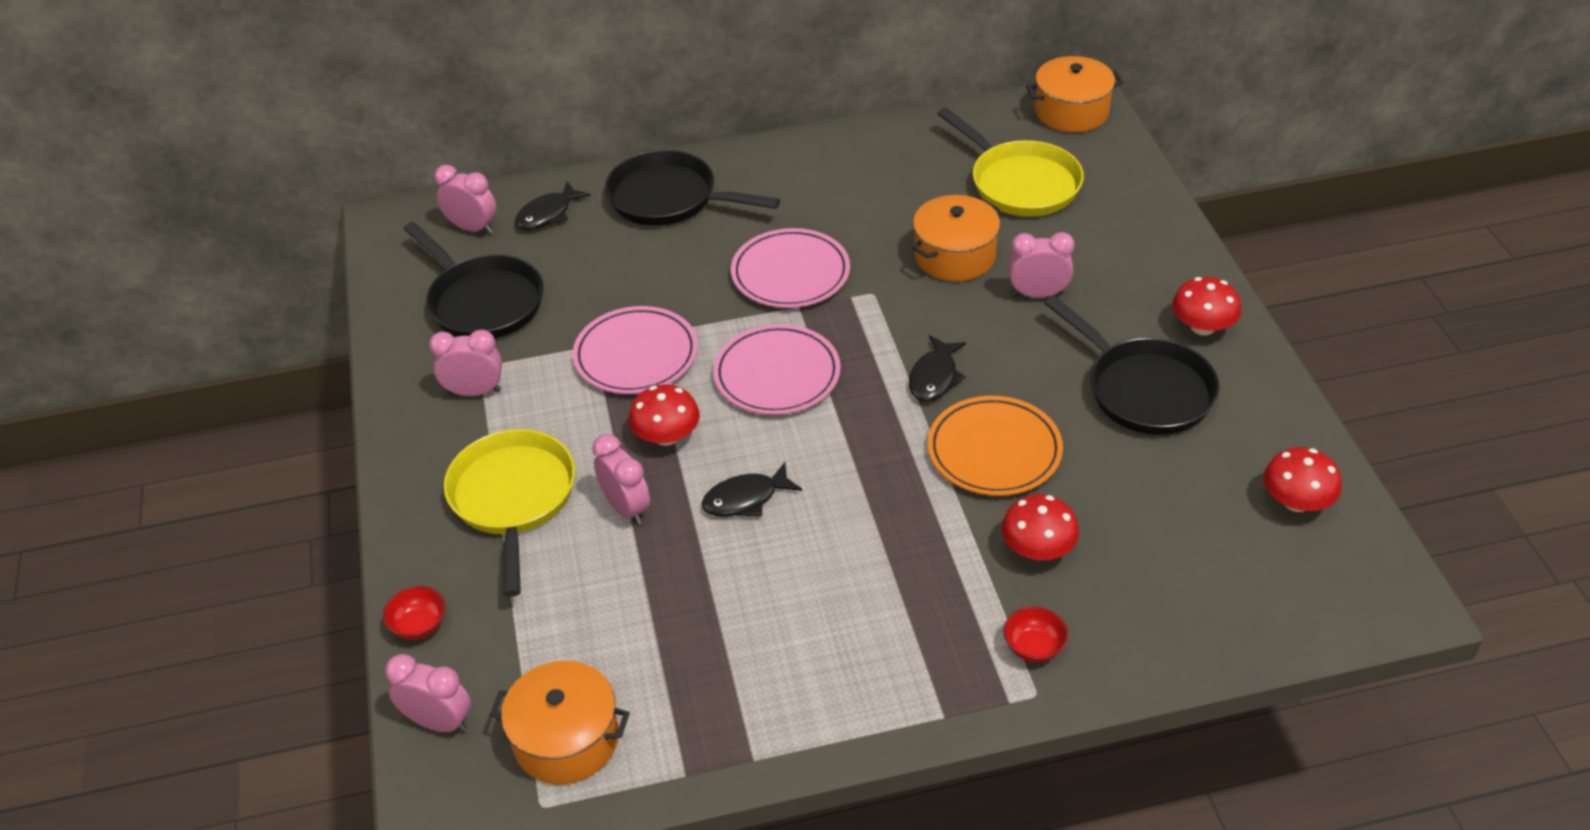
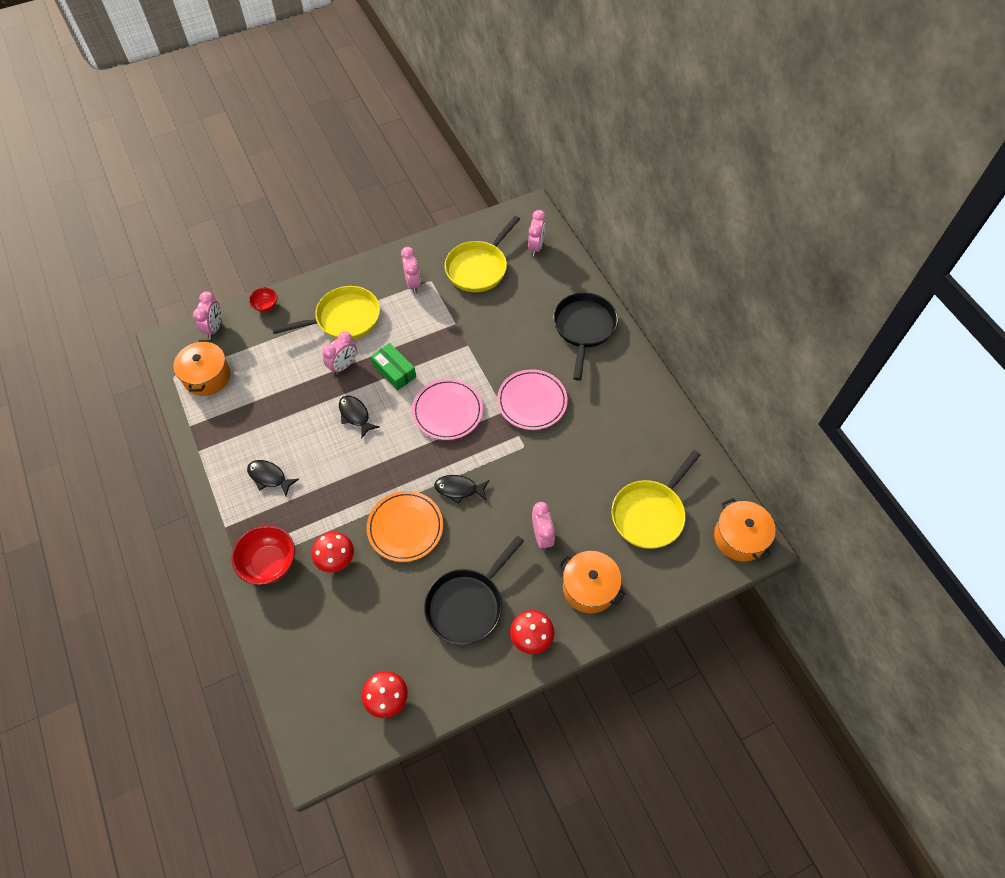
camera: 75 degrees right, 15 degrees up
(482, 301) = (479, 267): black pan -> yellow pan
(548, 214) = (555, 276): black fish -> black fish (269, 477)
(636, 355) = (451, 344): pink plate -> none
(666, 436) = (394, 371): red mushroom -> green box
(955, 256) = (567, 485): orange pot -> orange pot (589, 588)
(1034, 647) = (269, 563): red bowl -> red bowl, size x1.86

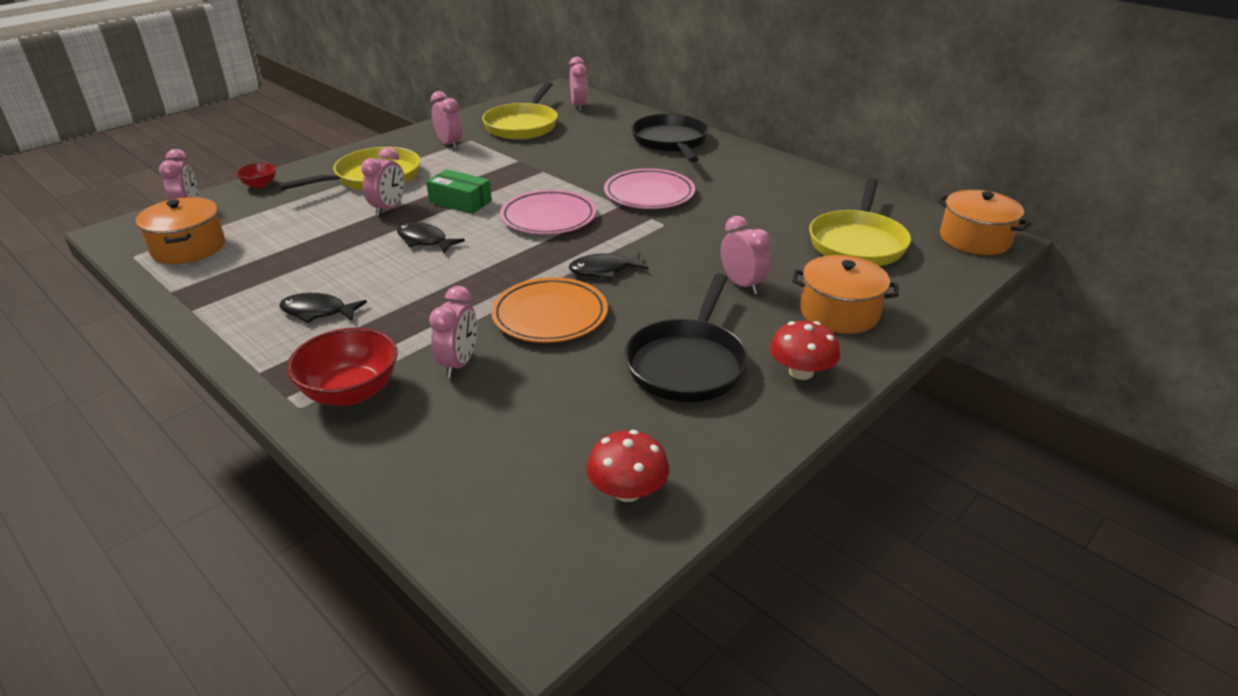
camera: 20 degrees left, 25 degrees down
(335, 558) = (459, 364): red mushroom -> pink clock

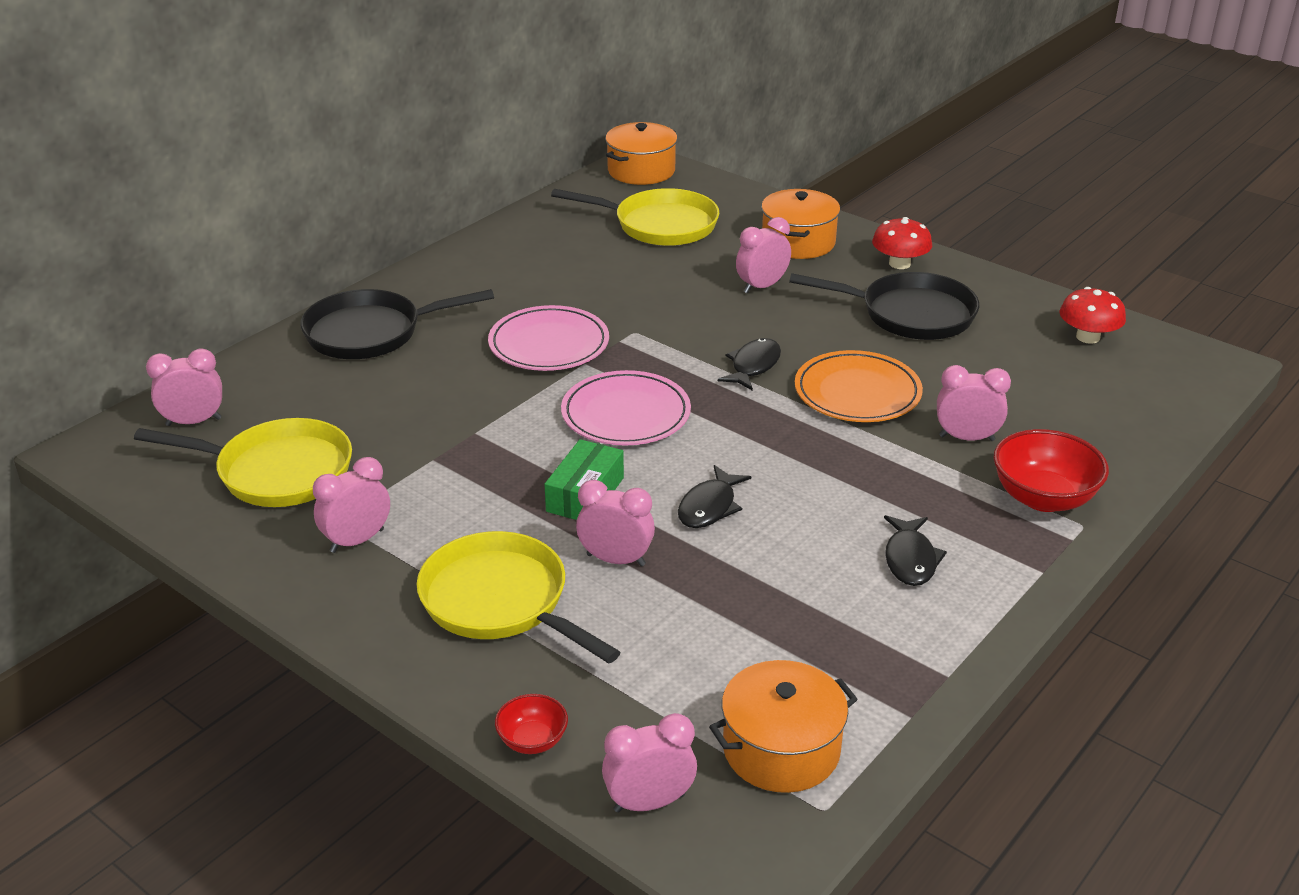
camera: 95 degrees left, 0 degrees up
(604, 270) = (753, 366): black fish -> black fish turned 135 degrees counterclockwise

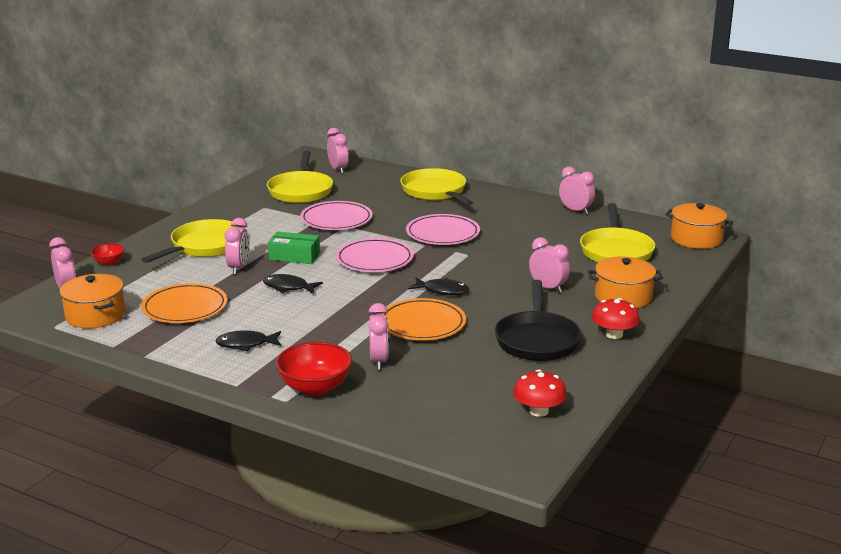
camera: 80 degrees right, 10 degrees down
(357, 541) = (248, 213): pink clock -> pink clock (575, 211)
(371, 332) = (435, 192): black pan -> yellow pan
(442, 440) = (336, 220): none -> pink plate
(767, 627) = (185, 308): none -> orange plate

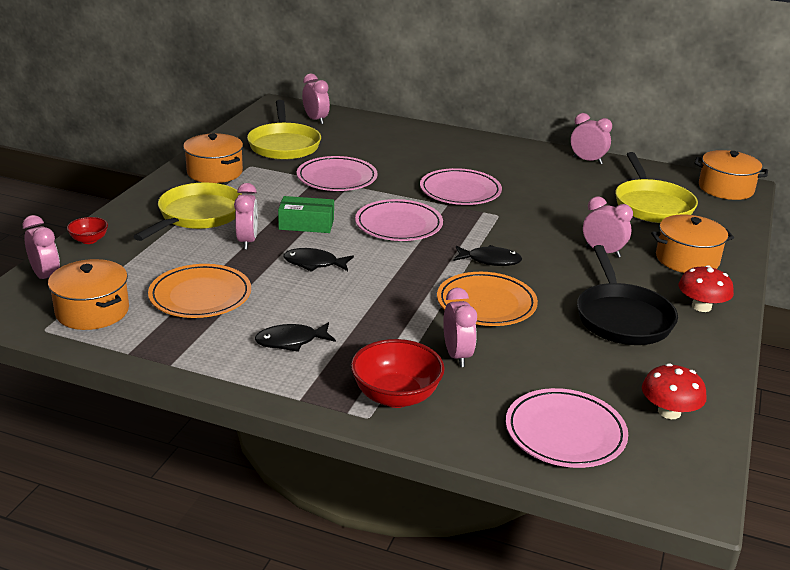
camera: 10 degrees left, 5 degrees up
(231, 212) = (214, 172): none -> orange pot
(435, 192) = (431, 143): yellow pan -> none
(442, 420) = (565, 433): none -> pink plate

